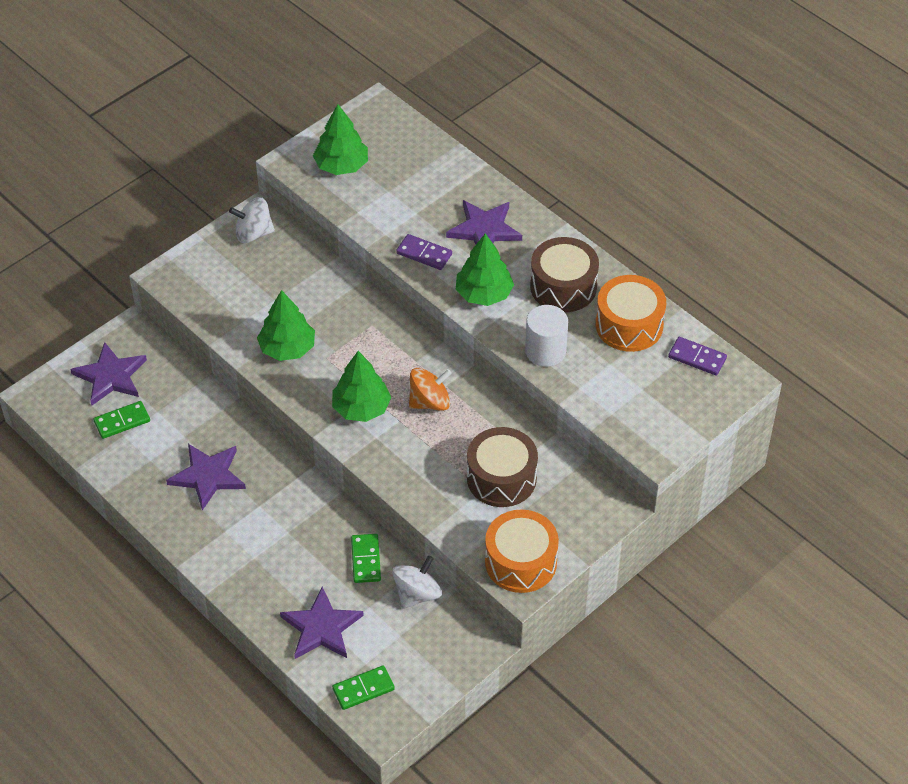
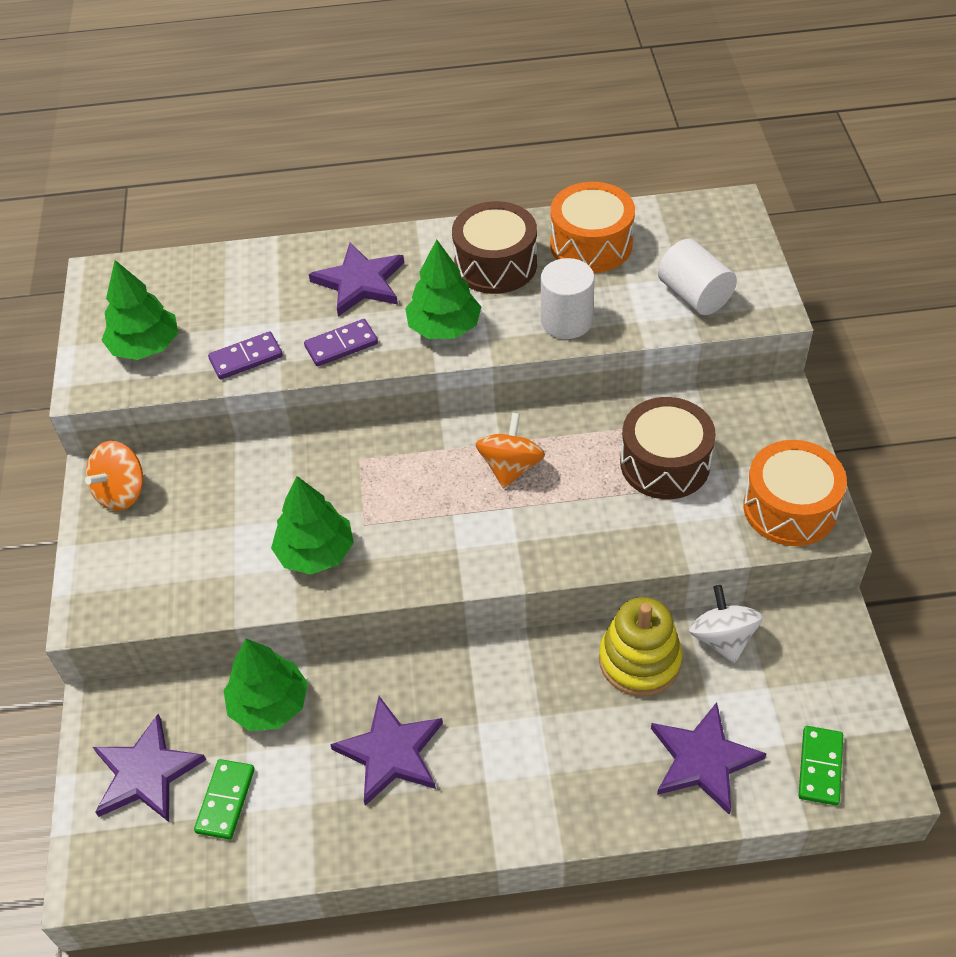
camera: 50 degrees left, 0 degrees up
(253, 233) = (121, 492): white spinning top -> orange spinning top
(361, 408) = (464, 531): green tree -> green tree (269, 704)
(366, 560) = (639, 660): green domino -> yellow stacking toy
(631, 405) = (694, 295): none -> white cylinder
(697, 358) = (676, 220): purple domino -> purple domino (246, 358)

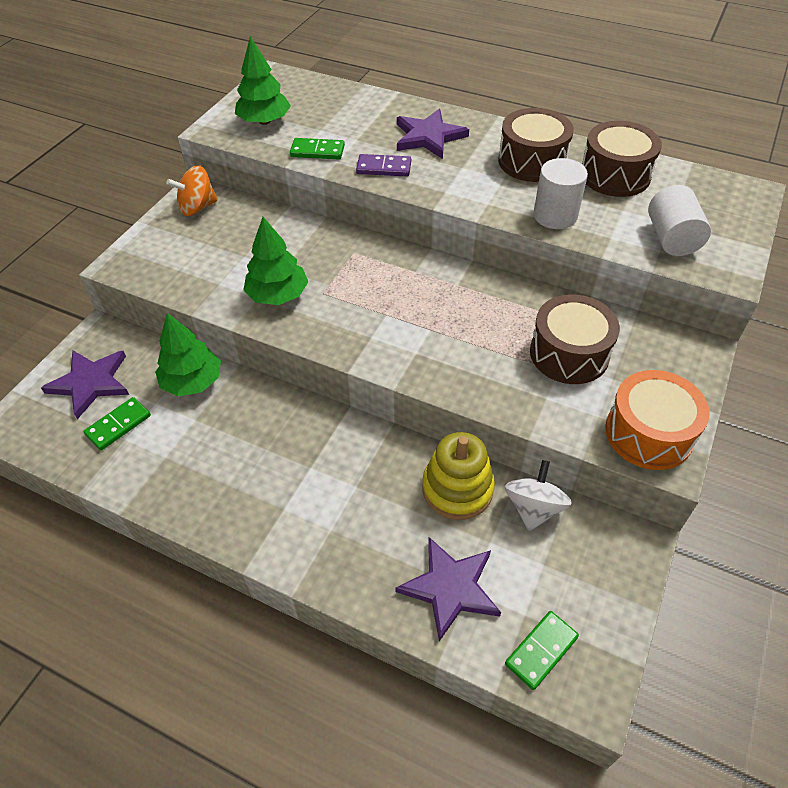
camera: 30 degrees right, 0 degrees up
(246, 358) = (317, 151): purple domino -> green domino
(391, 753) = (239, 454): purple star -> none
(444, 327) = (462, 185): green tree -> none
(510, 467) = (451, 303): orange spinning top -> none
(591, 244) = (615, 175): orange drum -> brown drum

